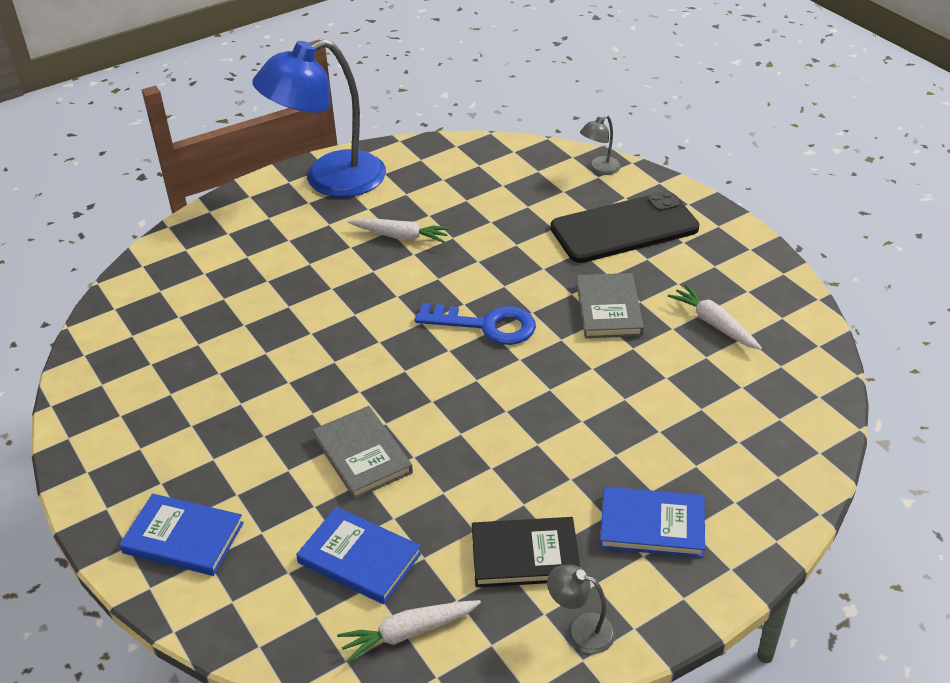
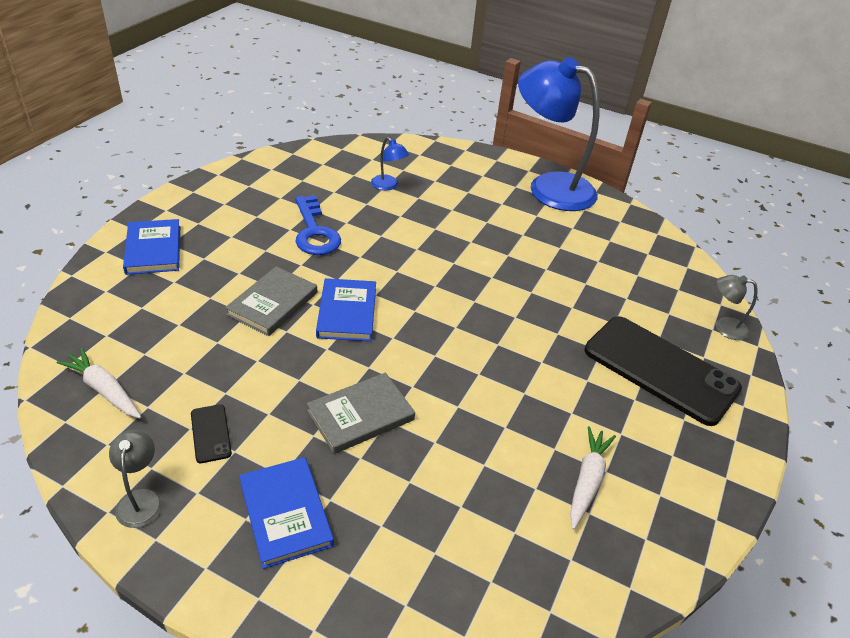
camera: 55 degrees right, 0 degrees up
(225, 296) = (388, 186): none -> blue lamp
(359, 558) = (169, 338): blue book -> blue book (347, 312)
(400, 236) = (521, 241): white carrot -> none
(486, 325) = (459, 322): blue key -> blue key (314, 232)
(525, 555) = (211, 433): black book -> black phone
(609, 309) = (542, 393): grey book -> grey book (360, 415)

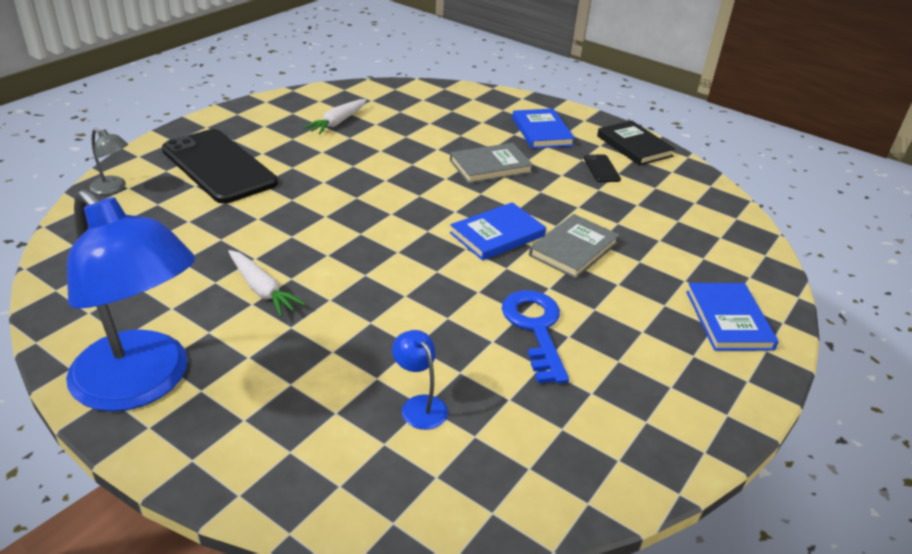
camera: 170 degrees left, 5 degrees down
(104, 390) = (695, 200): white carrot -> white carrot (262, 289)
(141, 499) = (634, 146): grey lamp -> black book
(347, 312) = (497, 234): blue book -> blue book turned 45 degrees clockwise

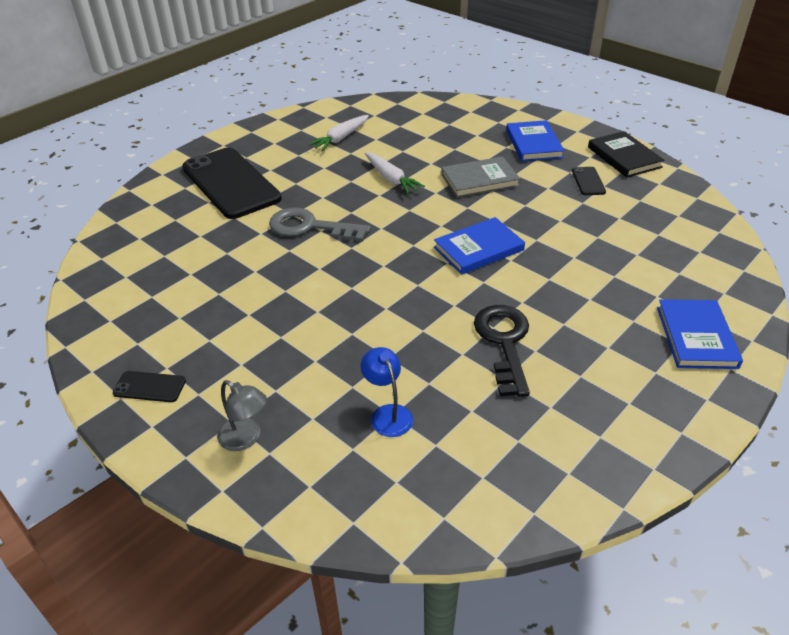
camera: 10 degrees right, 5 degrees up
(113, 188) = (139, 205): grey lamp -> grey lamp (246, 438)
(142, 384) = (149, 387): blue lamp -> black phone
(262, 289) = (258, 301): white carrot -> white carrot (391, 179)
(313, 212) = (310, 227): none -> grey key
(535, 329) = (504, 343): blue key -> black key
(573, 249) = (550, 263): grey book -> none

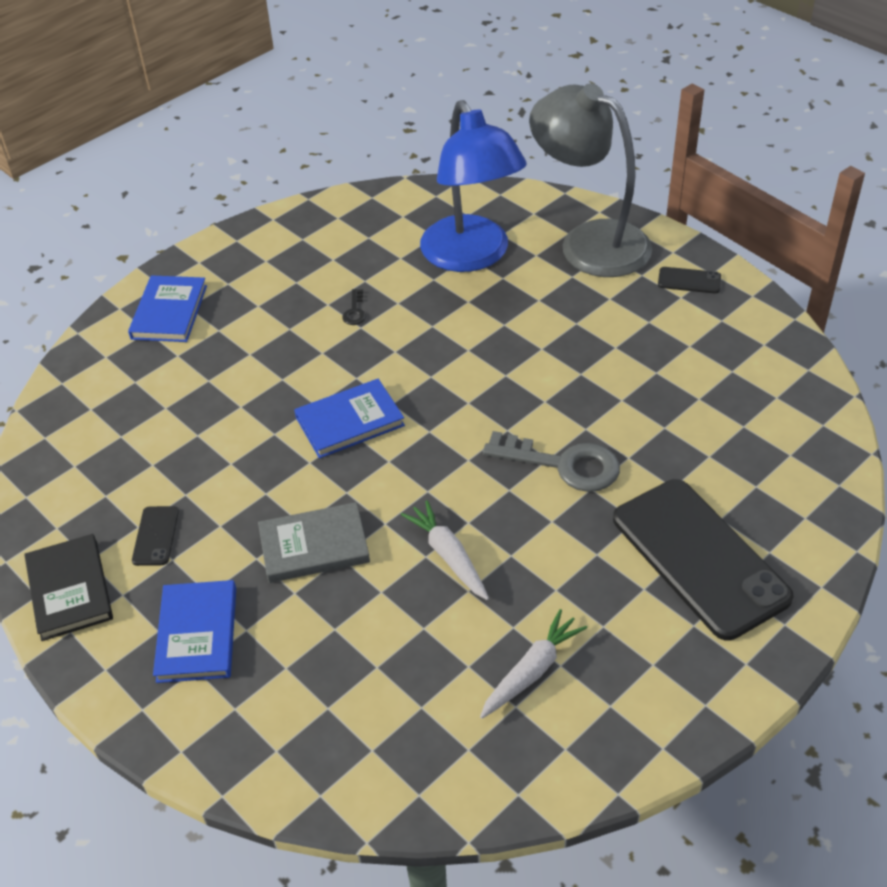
camera: 175 degrees left, 5 degrees up
(246, 438) = (589, 242): grey lamp -> grey lamp, size x2.50
(388, 414) = (472, 256): blue lamp -> blue lamp, size x2.50
(504, 343) = (355, 311): black key -> black key, size x0.43

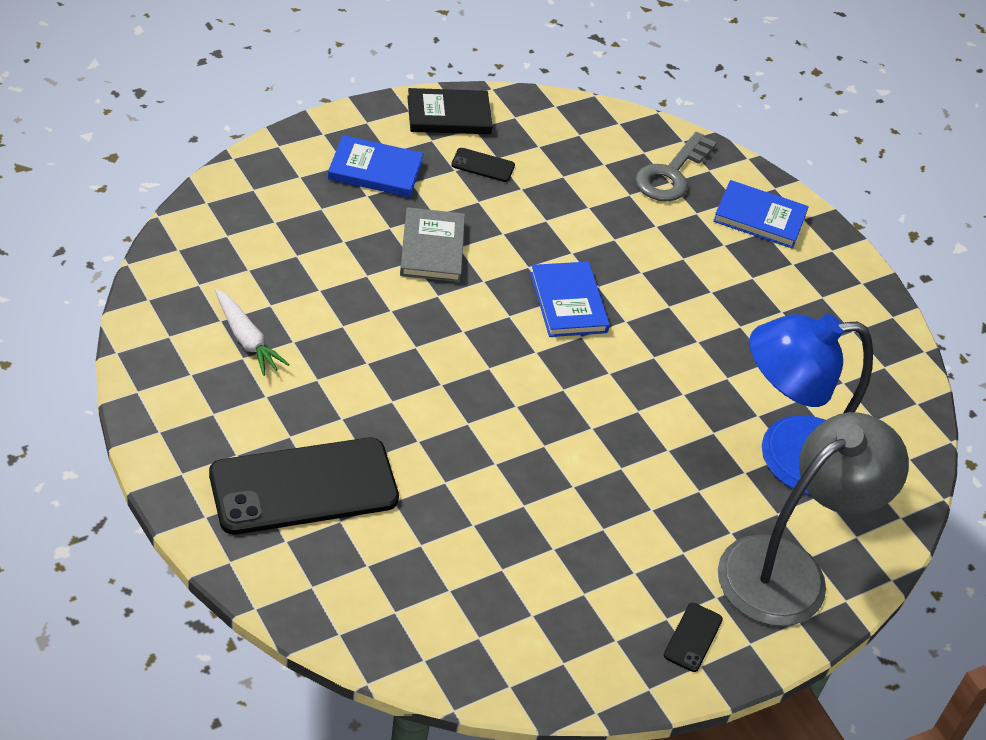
camera: 95 degrees right, 0 degrees up
(355, 311) = (723, 342): black key -> none
(448, 556) = (384, 324): white carrot -> none
(563, 464) = (456, 431): grey key -> grey key (671, 174)

